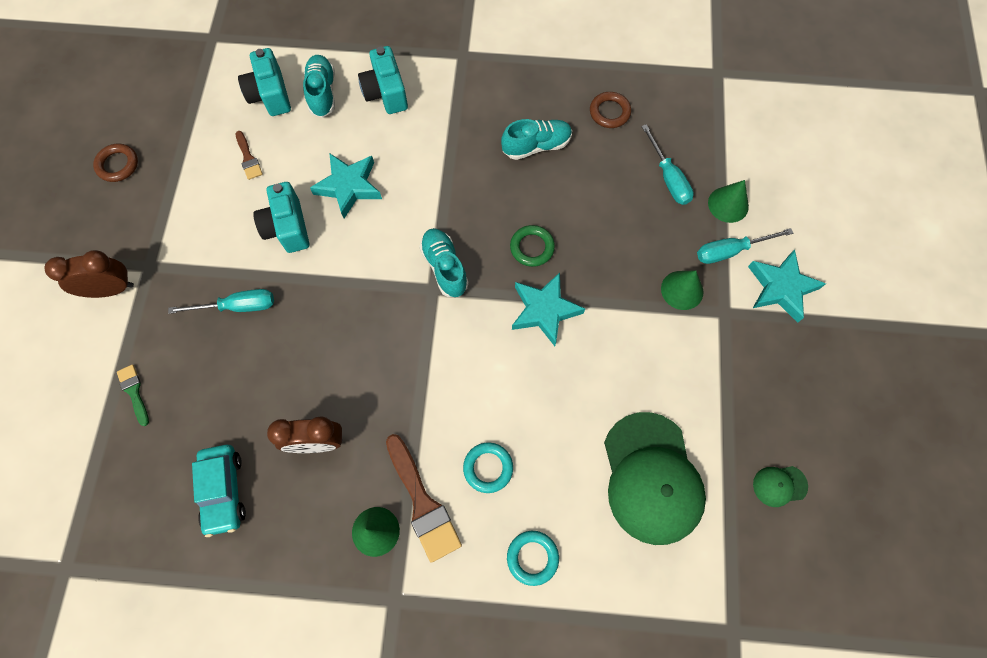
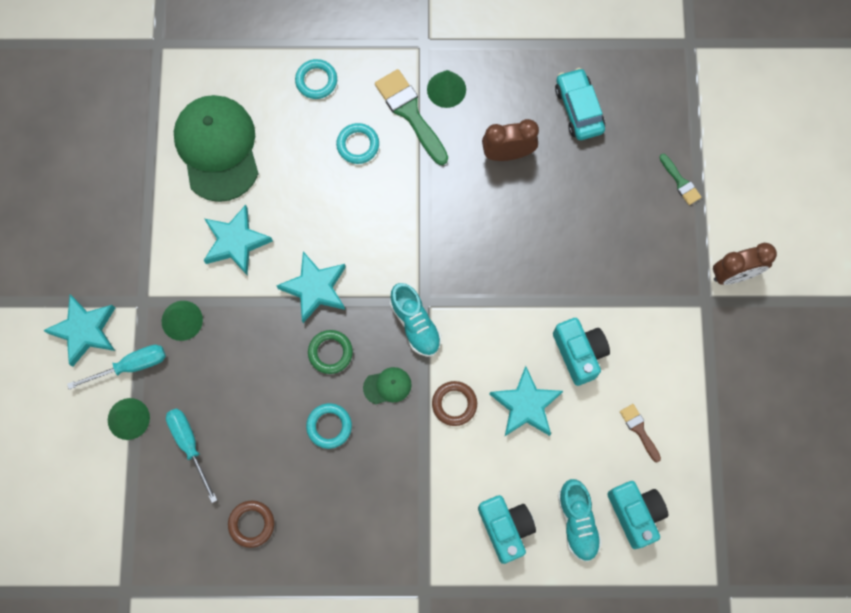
camera: 175 degrees right, 5 degrees up
(118, 165) = (775, 410): brown ring -> brown ring (454, 404)
(238, 306) = (608, 268): turquoise screwdriver -> none
(423, 503) = (410, 113): brown brush -> green brush
(536, 146) = (331, 472): turquoise shoe -> none
(536, 183) = (329, 426): none -> turquoise ring
(628, 366) = (236, 242): none -> turquoise star
(779, 485) = (108, 151): green cap -> green cap (387, 386)

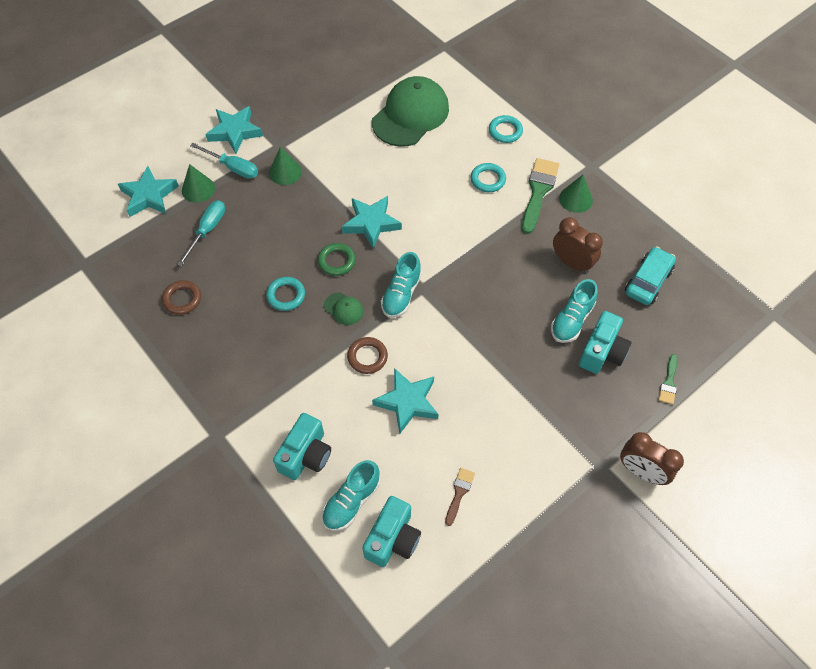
camera: 50 degrees right, 15 degrees down
(236, 242) = (361, 164): turquoise star -> turquoise star (149, 196)
(562, 205) = (571, 320): none -> turquoise shoe
(579, 353) = (477, 409): turquoise camera -> turquoise camera (602, 352)

